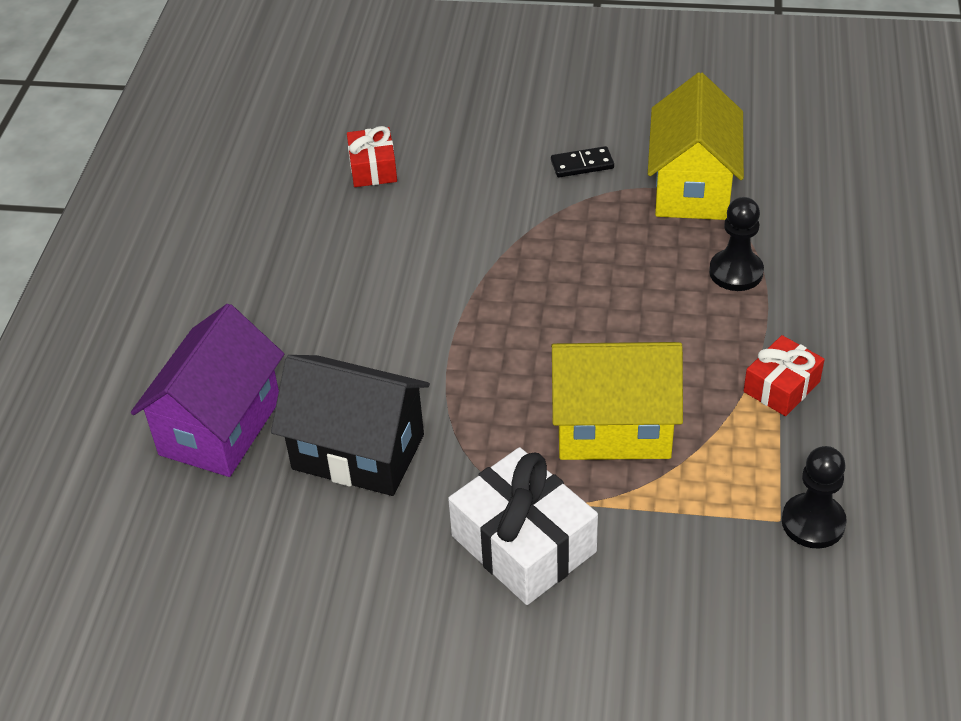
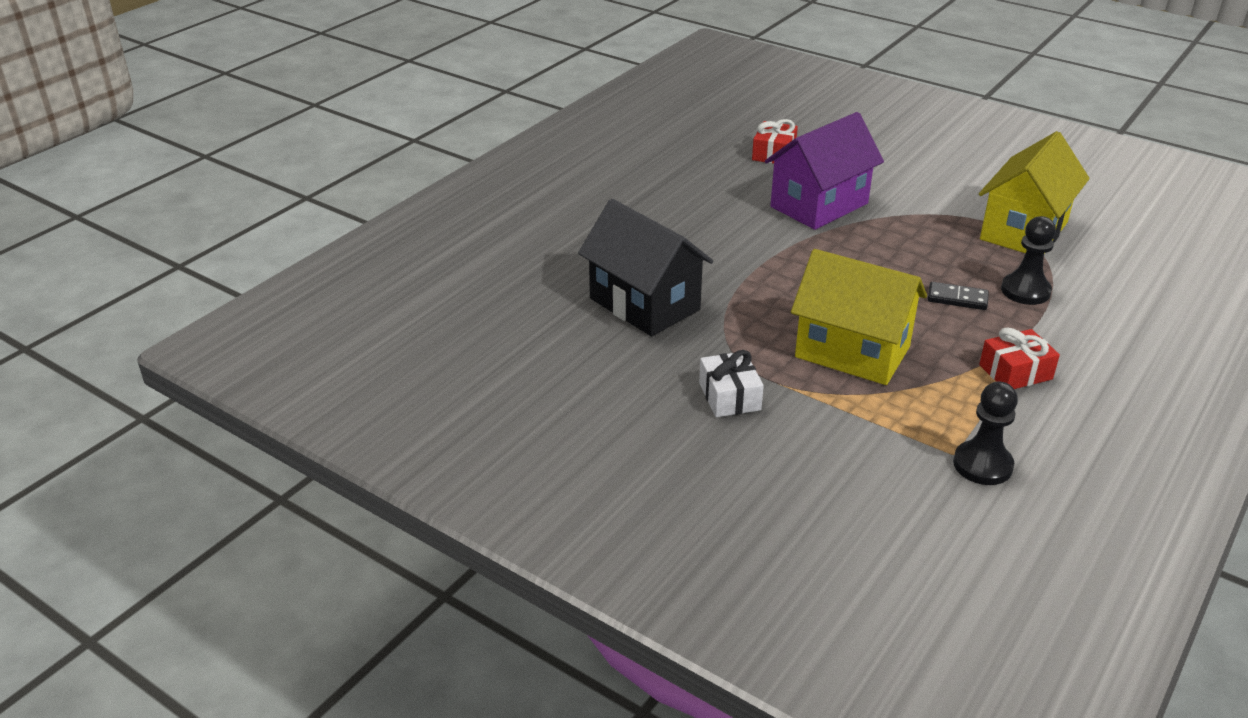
camera: 25 degrees right, 10 degrees down
(220, 427) = (558, 260): purple house -> purple house (819, 205)
(524, 544) = (729, 396): white gift -> white gift, size x0.58
(582, 164) = (940, 193): black domino -> black domino (957, 299)

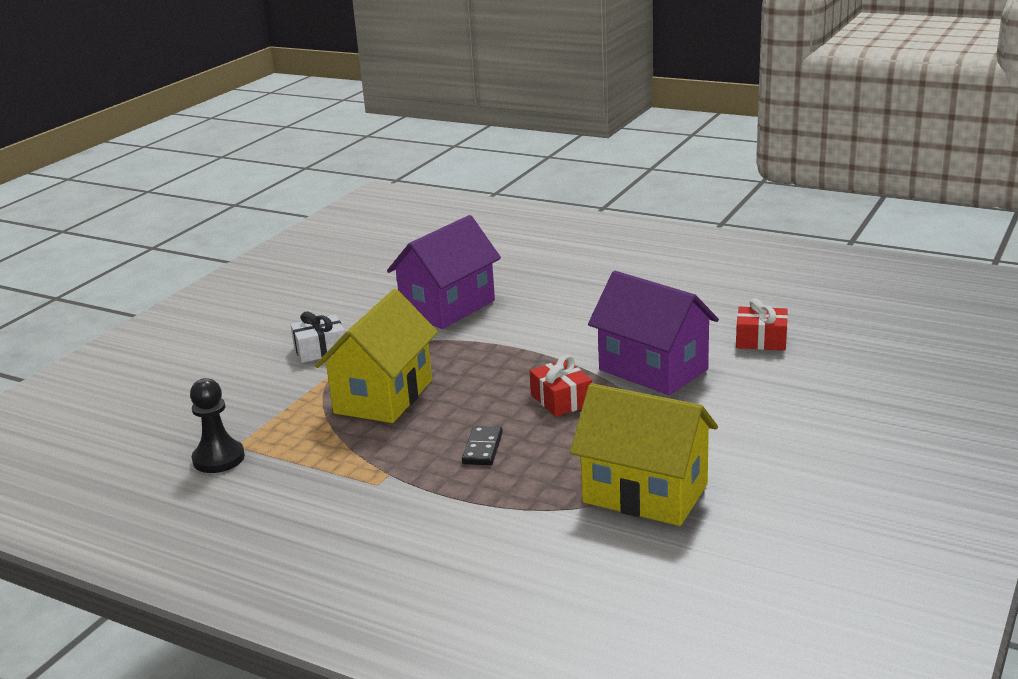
camera: 85 degrees right, 10 degrees down
(644, 304) = (448, 307): black house -> purple house
(1015, 372) = (353, 479): red gift -> red gift (561, 400)
(1025, 291) = (506, 489): black pawn -> none

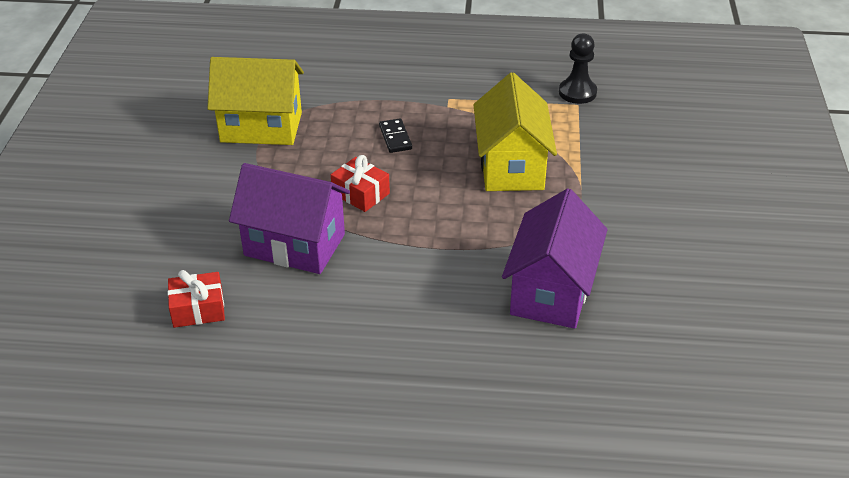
camera: 155 degrees right, 15 degrees up
(320, 350) = (620, 205): white gift -> none

